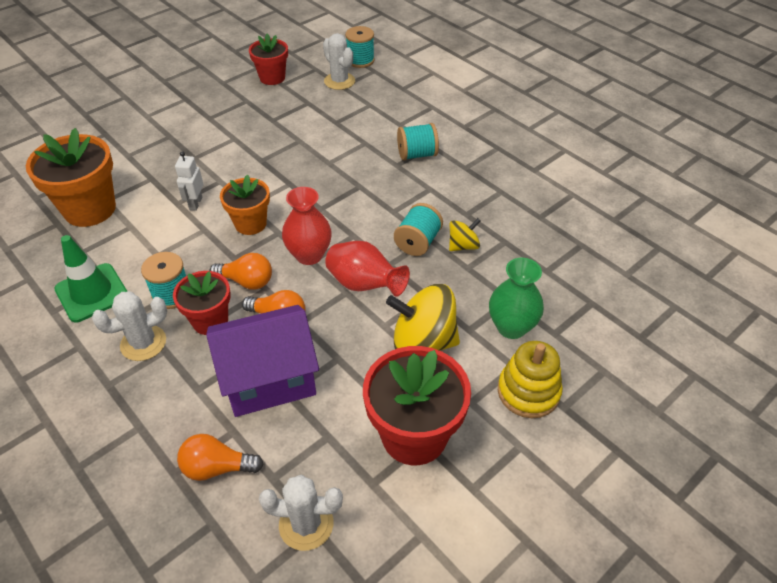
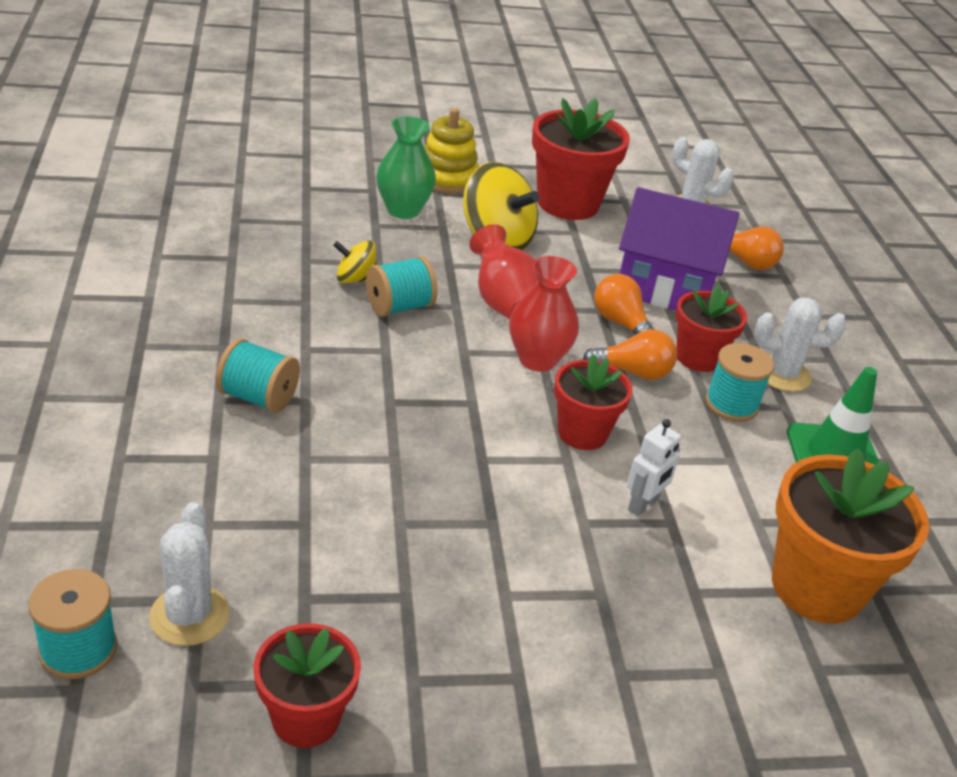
camera: 150 degrees left, 10 degrees down
(246, 281) = (633, 372): orange light bulb -> orange light bulb turned 135 degrees clockwise
(250, 224) = (582, 433): orange flower pot -> red flower pot

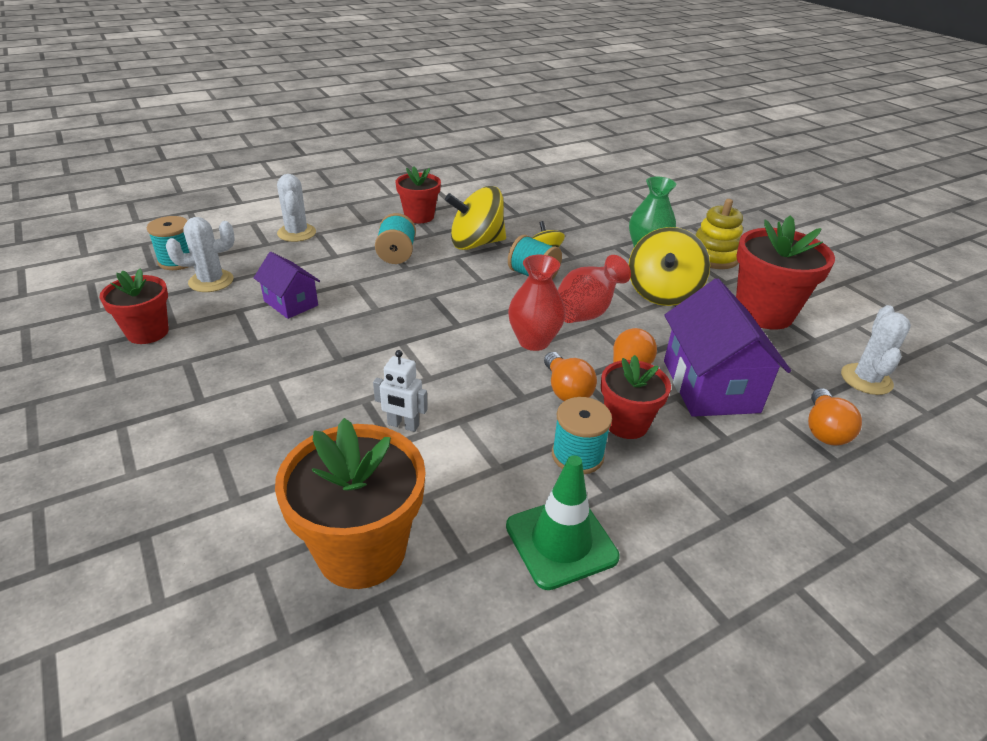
camera: 70 degrees right, 0 degrees up
(284, 320) = (476, 243): none -> yellow spinning top
(323, 536) = (291, 303): none -> purple house
(582, 433) = (465, 379): red flower pot -> red flower pot (419, 216)
(782, 374) = (660, 484): white cactus -> white cactus (296, 233)

